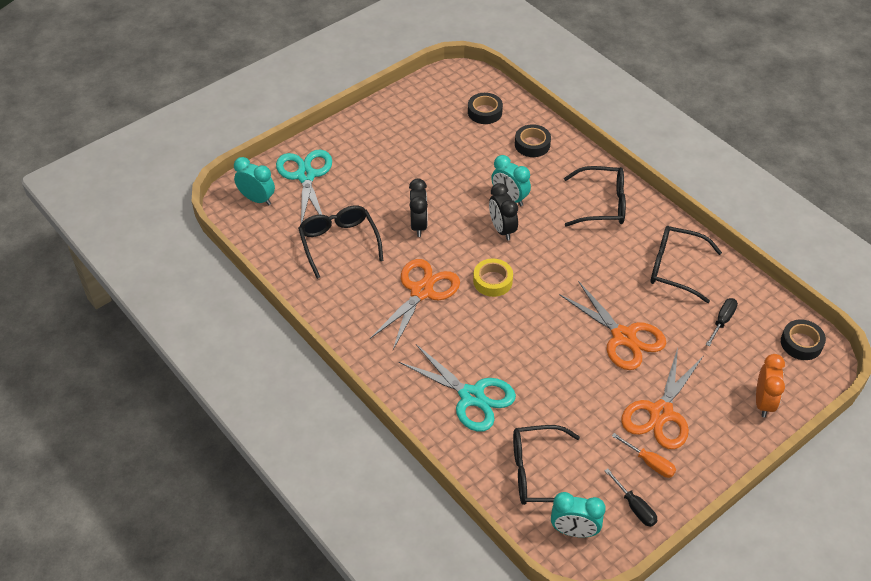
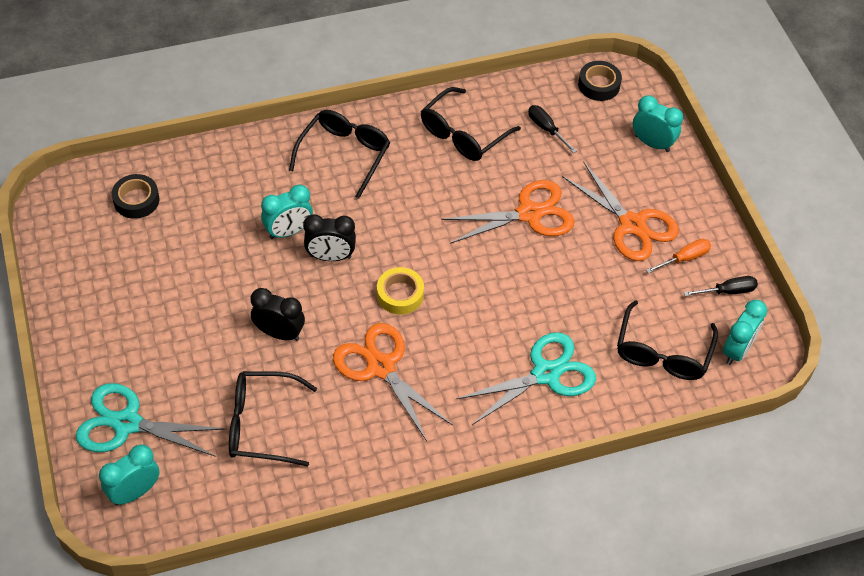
camera: 70 degrees left, 5 degrees up
(532, 144) = (218, 177): black tape -> none
(763, 402) = (652, 143): orange clock -> turquoise clock

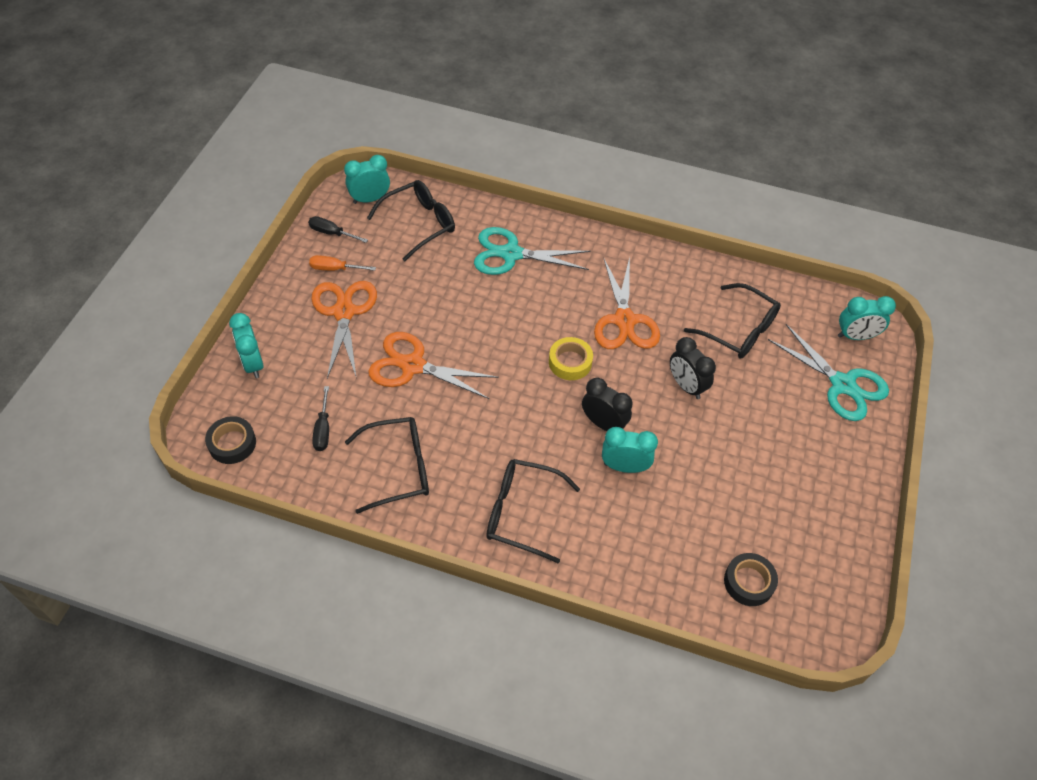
camera: 145 degrees left, 0 degrees up
(344, 155) = (522, 513): black glasses -> black glasses turned 45 degrees clockwise

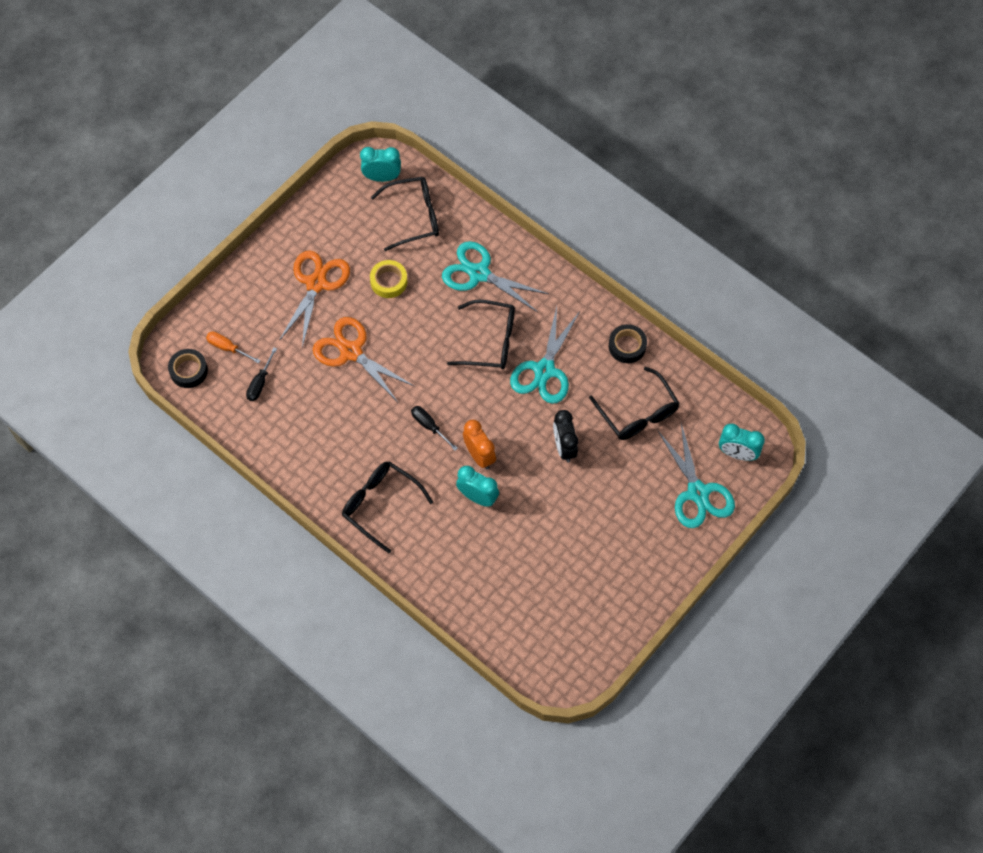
camera: 25 degrees right, 10 degrees up
(253, 364) = (227, 307): turquoise clock -> none
(331, 233) = (335, 202): black screwdriver -> black screwdriver (429, 426)
(334, 269) = (324, 239): orange screwdriver -> orange screwdriver (227, 348)
(398, 468) = (303, 436): black glasses -> black glasses (490, 341)
(570, 362) = (479, 393): yellow tape -> yellow tape (389, 281)
(603, 423) = (479, 455): black clock -> orange clock
(624, 320) = (544, 370): orange scissors -> turquoise scissors
(748, 582) = (524, 621): black tape -> black tape (627, 346)

